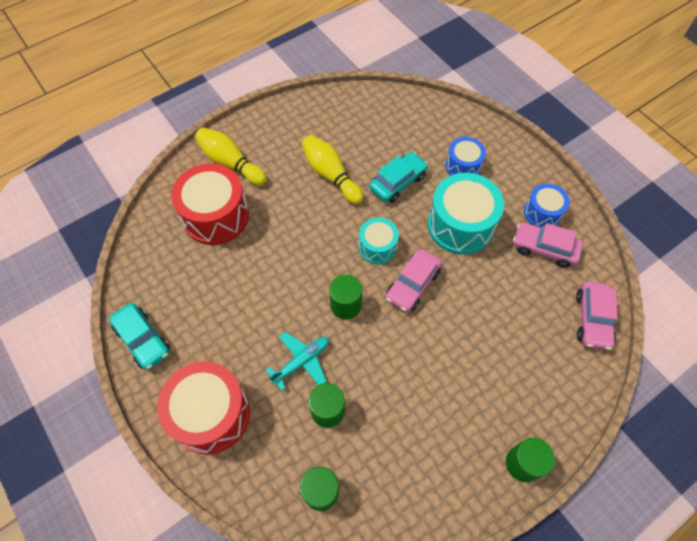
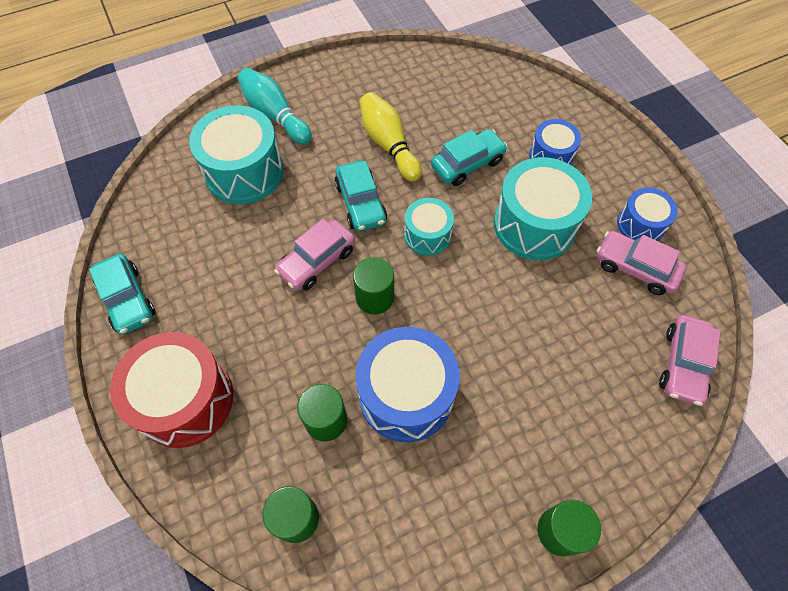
camera: 10 degrees right, 0 degrees up
(216, 216) = (244, 172): red drum -> turquoise drum
(231, 163) = (275, 115): yellow bowling pin -> turquoise bowling pin
(302, 361) = (307, 355): turquoise plane -> none
(318, 228) = (361, 203): none -> turquoise car
(386, 379) = (406, 394): none -> blue drum
(412, 285) = (461, 286): pink car -> pink car (317, 261)

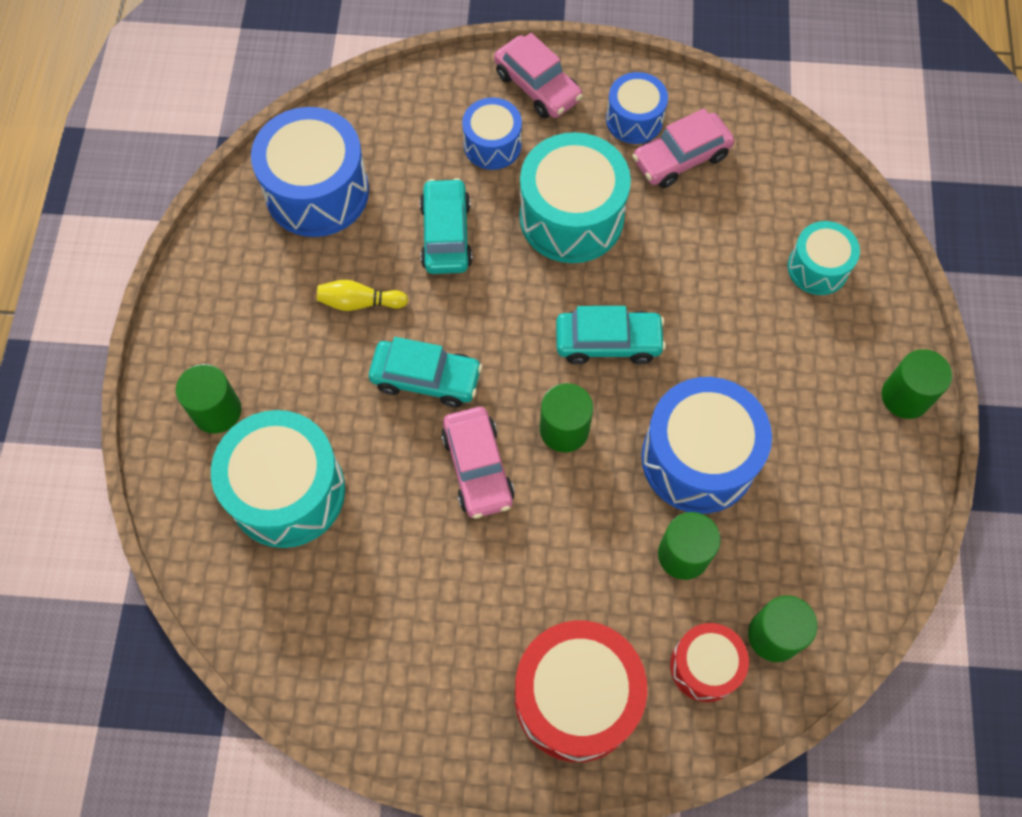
camera: 60 degrees left, 5 degrees up
(127, 299) = (396, 716): turquoise car -> turquoise car (608, 342)
(247, 477) = (704, 666): none -> red drum
(275, 115) = (217, 411): turquoise bowling pin -> green cylinder
(389, 144) = (360, 302): yellow bowling pin -> yellow bowling pin, size x0.61
(427, 235) = (517, 331): turquoise drum -> turquoise drum (817, 268)
(446, 88) = (317, 192): none -> blue drum
(683, 364) = (805, 188): pink car -> pink car (537, 86)

